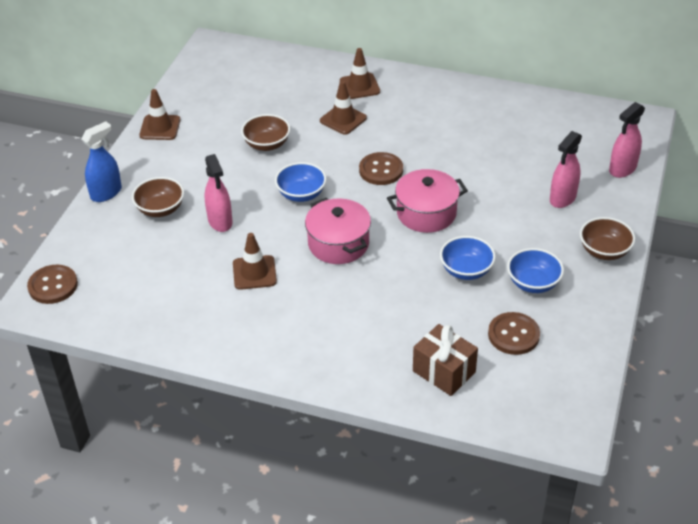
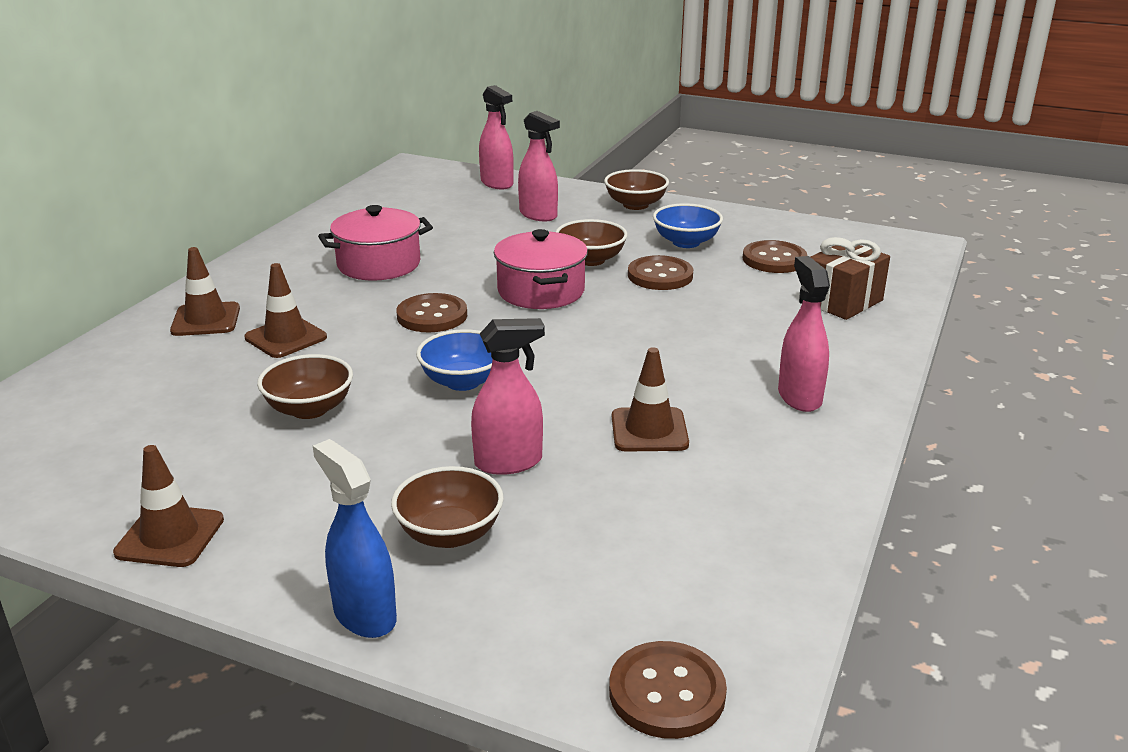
camera: 85 degrees left, 15 degrees down
(298, 339) = (799, 397): none -> pink spray bottle
(338, 243) = (591, 356): pink pot -> pink pot (379, 264)
(466, 270) = (660, 275): blue bowl -> brown button
(485, 233) = (590, 260): none -> brown bowl

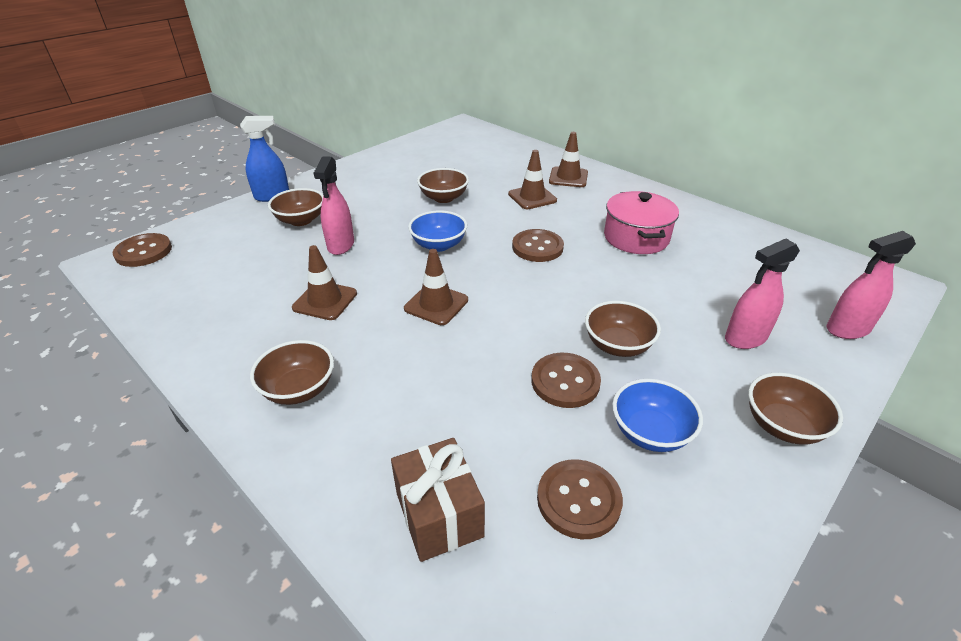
camera: 110 degrees right, 10 degrees up
(170, 536) = (366, 164): brown traffic cone -> brown traffic cone (436, 304)
(541, 291) = (558, 301): pink pot -> none
(799, 397) = (299, 389): pink spray bottle -> brown bowl

